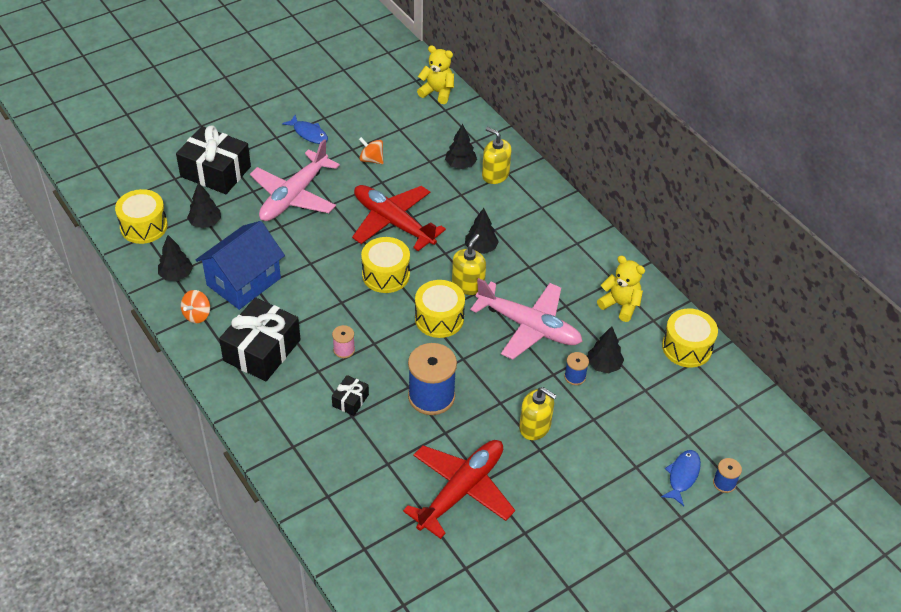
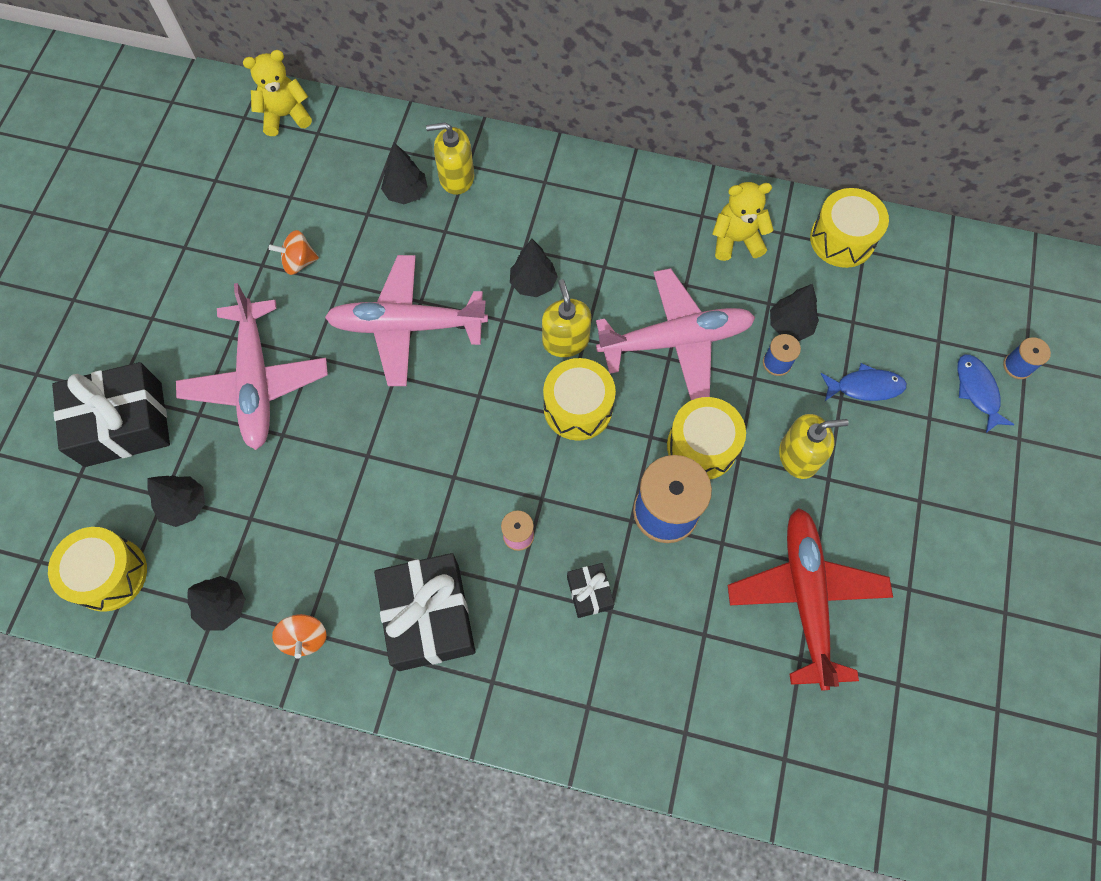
camera: 40 degrees left, 20 degrees up
(243, 281) = (314, 545): blue house -> none
(309, 133) = (187, 283): blue fish -> blue fish (865, 387)
(386, 275) = (466, 400): yellow drum -> yellow drum (701, 446)
(393, 223) = (407, 326): red plane -> pink plane

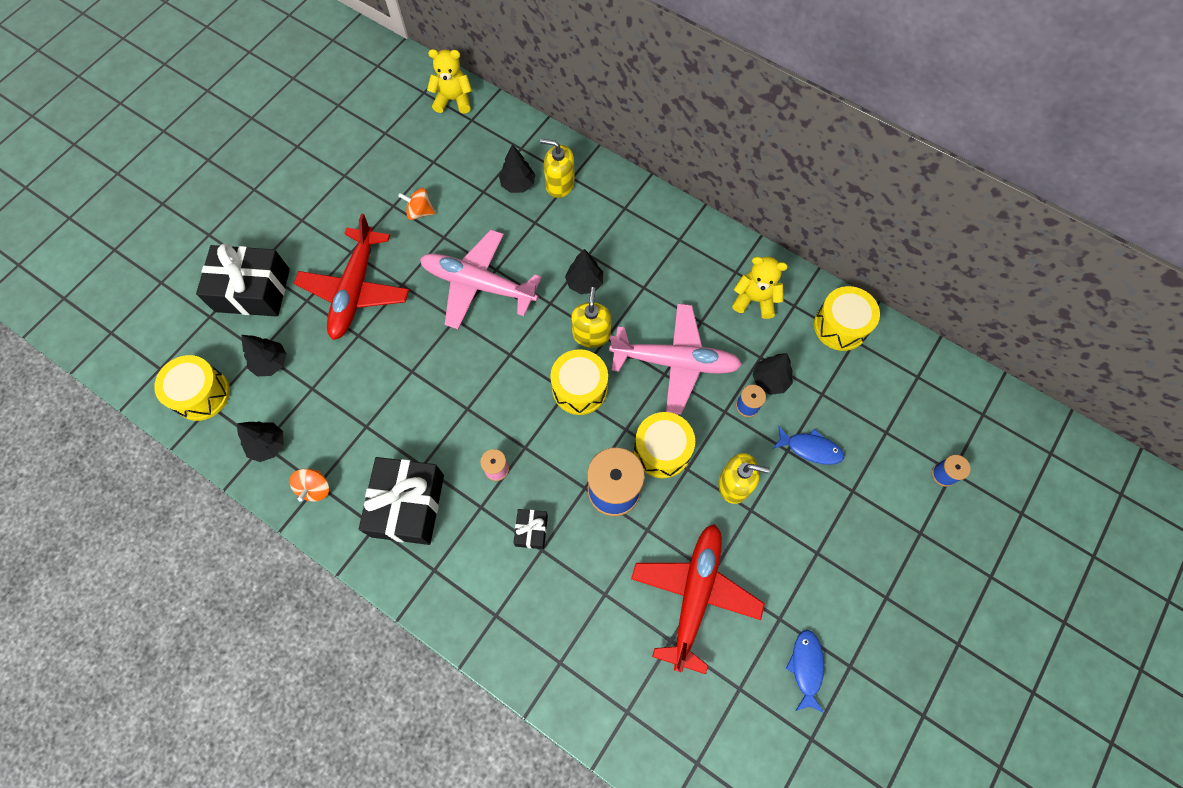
camera: 20 degrees right, 0 degrees up
(256, 381) = (355, 289): pink plane -> red plane
(977, 391) = (901, 483): blue fish -> blue fish (806, 667)

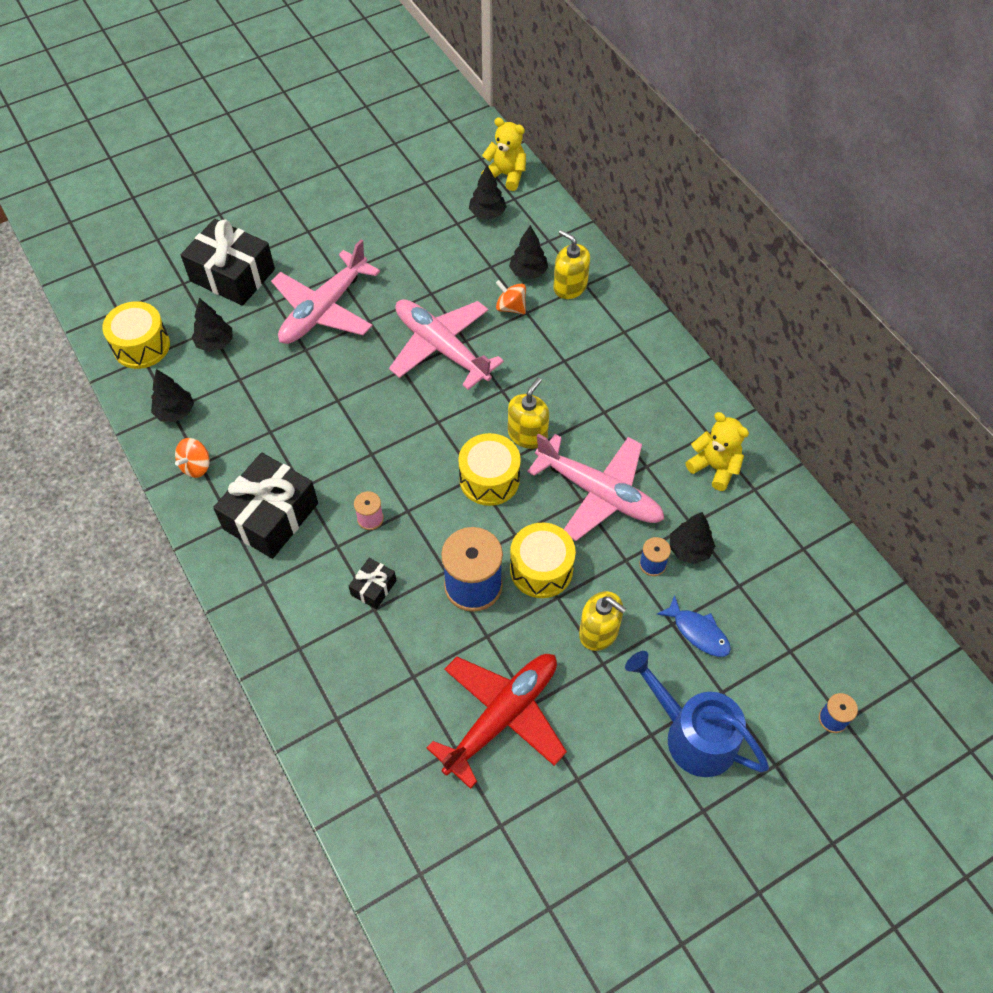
camera: 25 degrees right, 10 degrees down
(355, 289) = (324, 309): red plane -> pink plane
(420, 212) = (420, 263): orange spinning top -> orange spinning top (511, 307)
(584, 283) = (546, 385): black tree -> black tree (487, 213)
(806, 667) = (580, 837): blue fish -> none
(840, 326) = (794, 528): yellow drum -> none
(848, 538) = (692, 735): none -> blue watering can

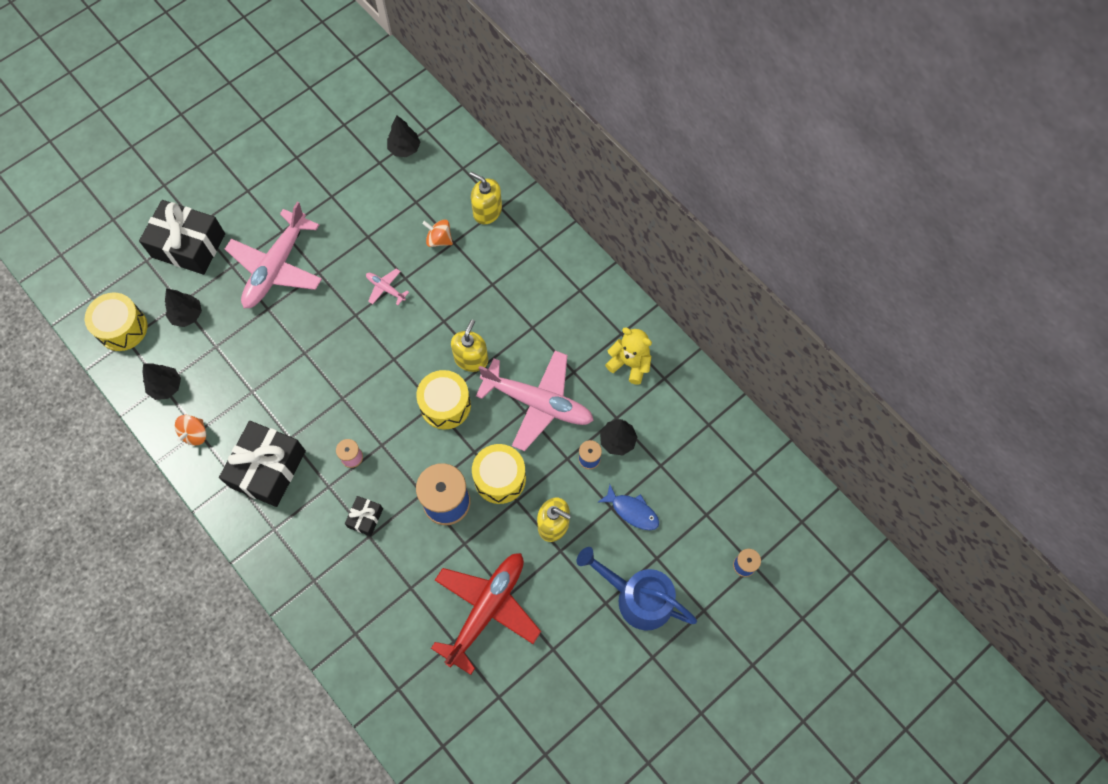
camera: 10 degrees left, 10 degrees up
(442, 348) = (386, 289): pink plane -> pink plane, size x0.43
(506, 175) = (415, 106): yellow teddy bear -> none
(528, 272) = (449, 202): black tree -> none

